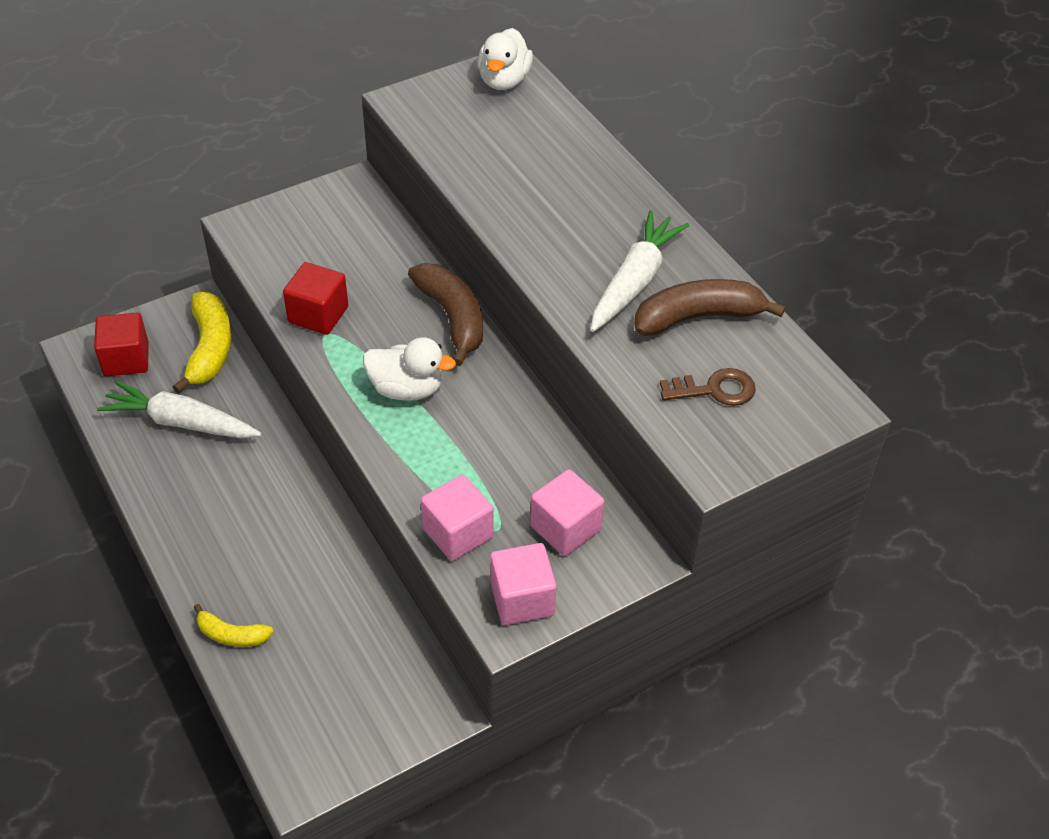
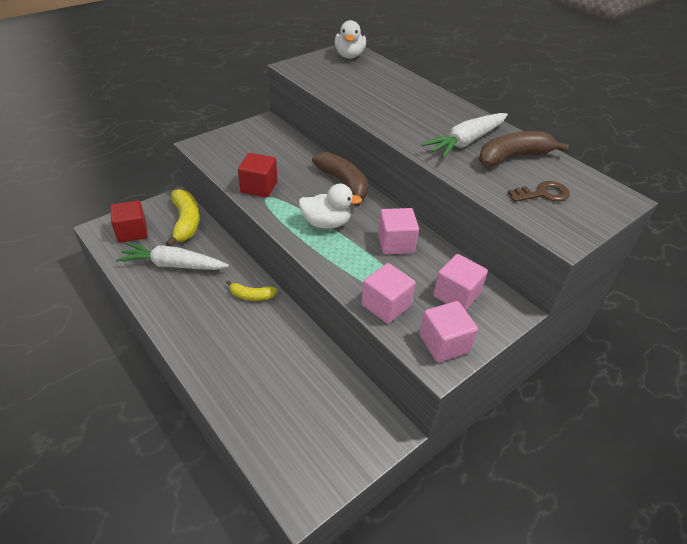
camera: 10 degrees left, 5 degrees down
(232, 635) = (230, 396): yellow banana -> yellow banana (251, 296)
(502, 434) = (395, 243): none -> pink cube
(634, 281) = (466, 142): white carrot -> white carrot turned 150 degrees counterclockwise

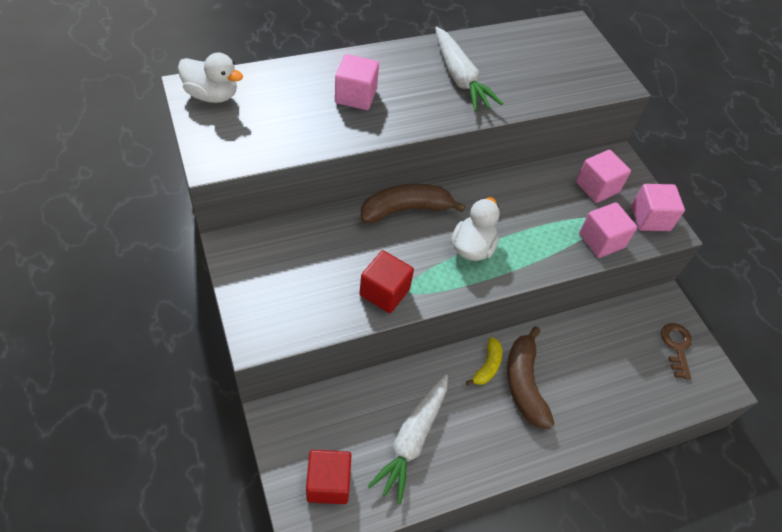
camera: 75 degrees left, 10 degrees up
(186, 222) = (332, 411): yellow banana -> none
(395, 243) = (519, 202): pink cube -> pink cube (356, 96)
(513, 157) = (497, 58): brown banana -> brown banana (524, 383)
(542, 194) = (558, 67): brown key -> brown key (676, 347)

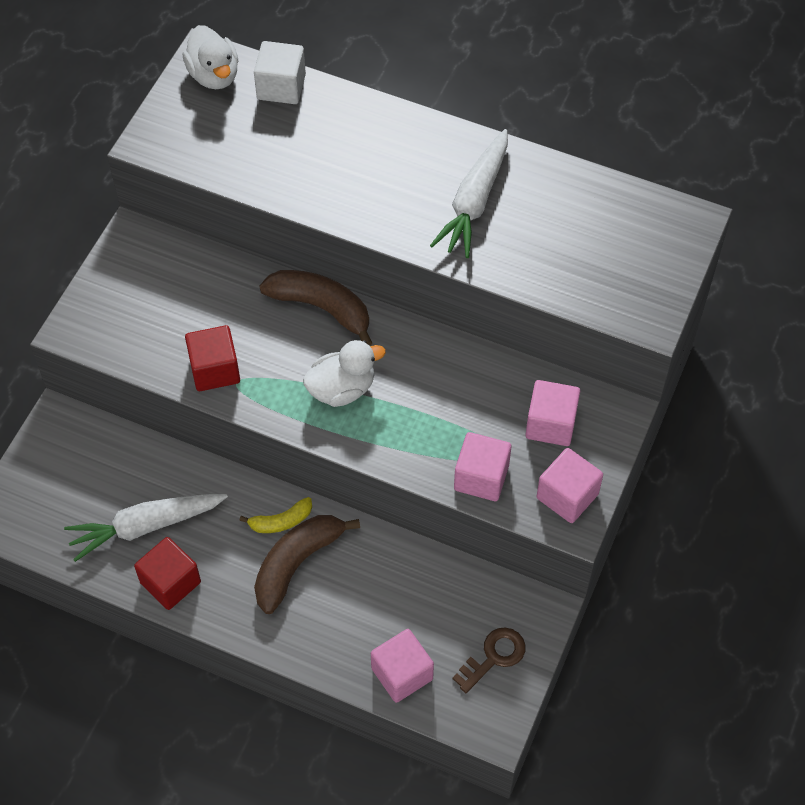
camera: 50 degrees right, 5 degrees up
(267, 78) = (281, 87): none -> white cube
(328, 483) = (45, 503): red cube -> red cube (170, 582)
(356, 96) = (344, 157): pink cube -> pink cube (402, 674)

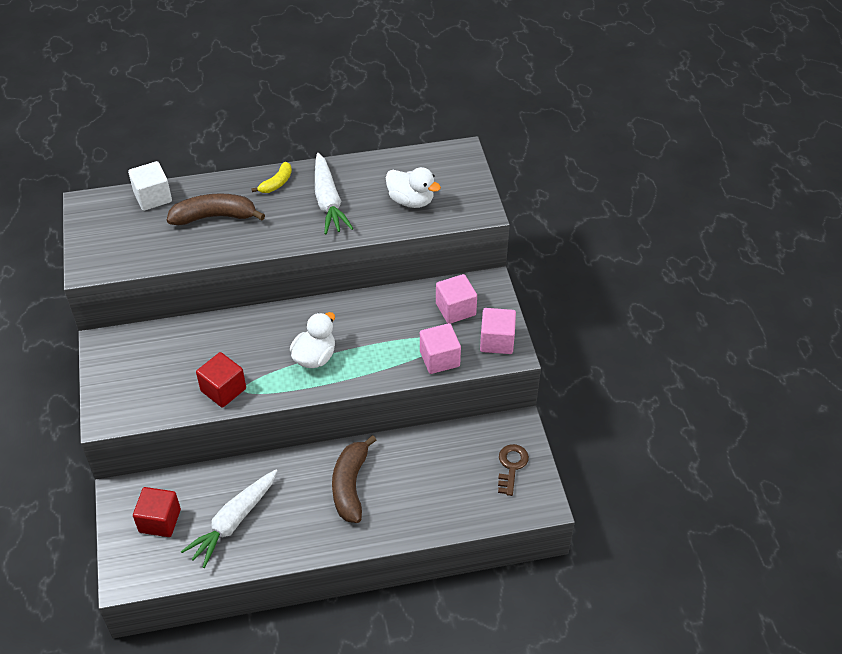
camera: 35 degrees left, 10 degrees down
(170, 582) = (277, 544): red cube -> red cube (160, 521)
(214, 75) = (102, 211): white duck -> white duck (411, 201)
(281, 521) = (321, 468): yellow banana -> yellow banana (276, 183)
(322, 308) = (264, 320): brown banana -> brown banana (214, 217)
(402, 674) = (466, 508): pink cube -> none

